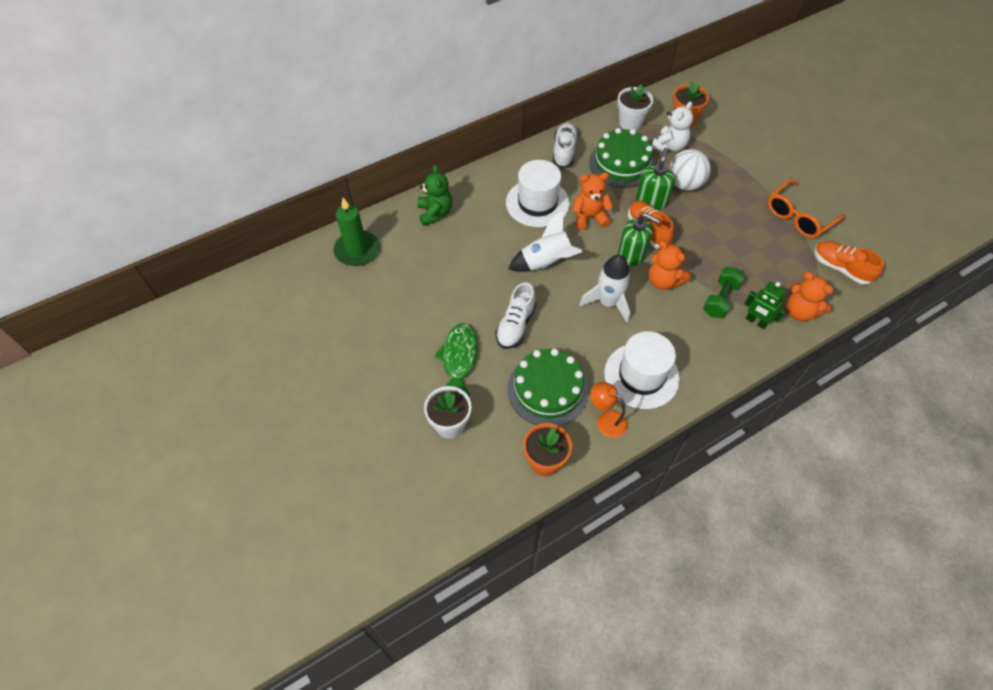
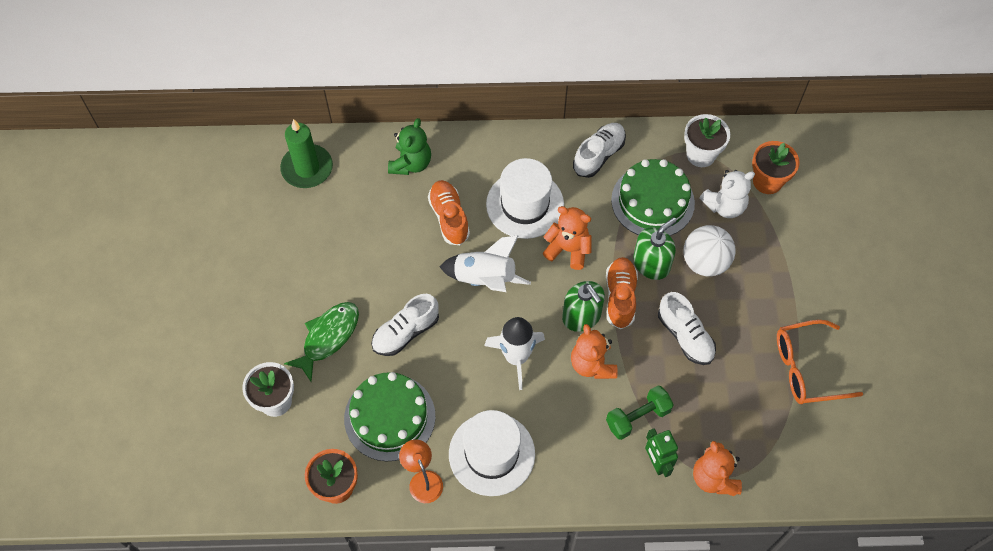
camera: 30 degrees right, 5 degrees up
(709, 234) = (685, 336): none -> white shoe
(841, 268) = (804, 454): orange shoe -> orange shoe (449, 218)

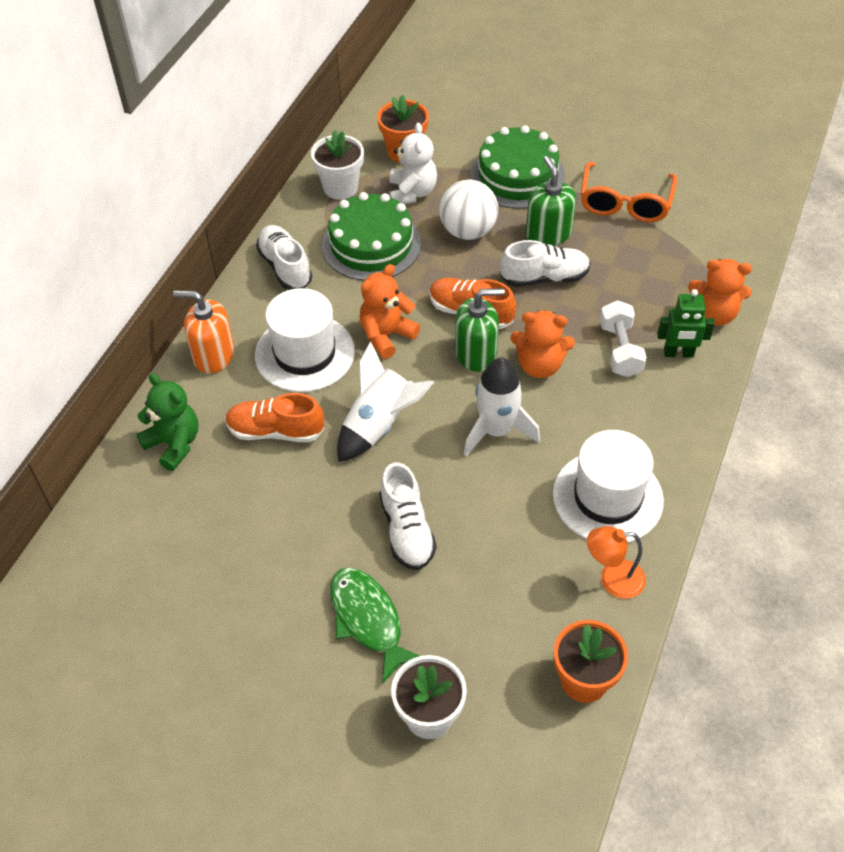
camera: 65 degrees left, 10 degrees down
(307, 168) = (101, 561): green candle -> none
(389, 417) = (513, 587): green cake -> green cake (517, 176)
(495, 150) = (213, 355): none -> orange soap dispenser
(637, 417) = (620, 350): green dumbbell -> white dumbbell
(651, 264) = (445, 273): green soap dispenser -> green soap dispenser (548, 234)

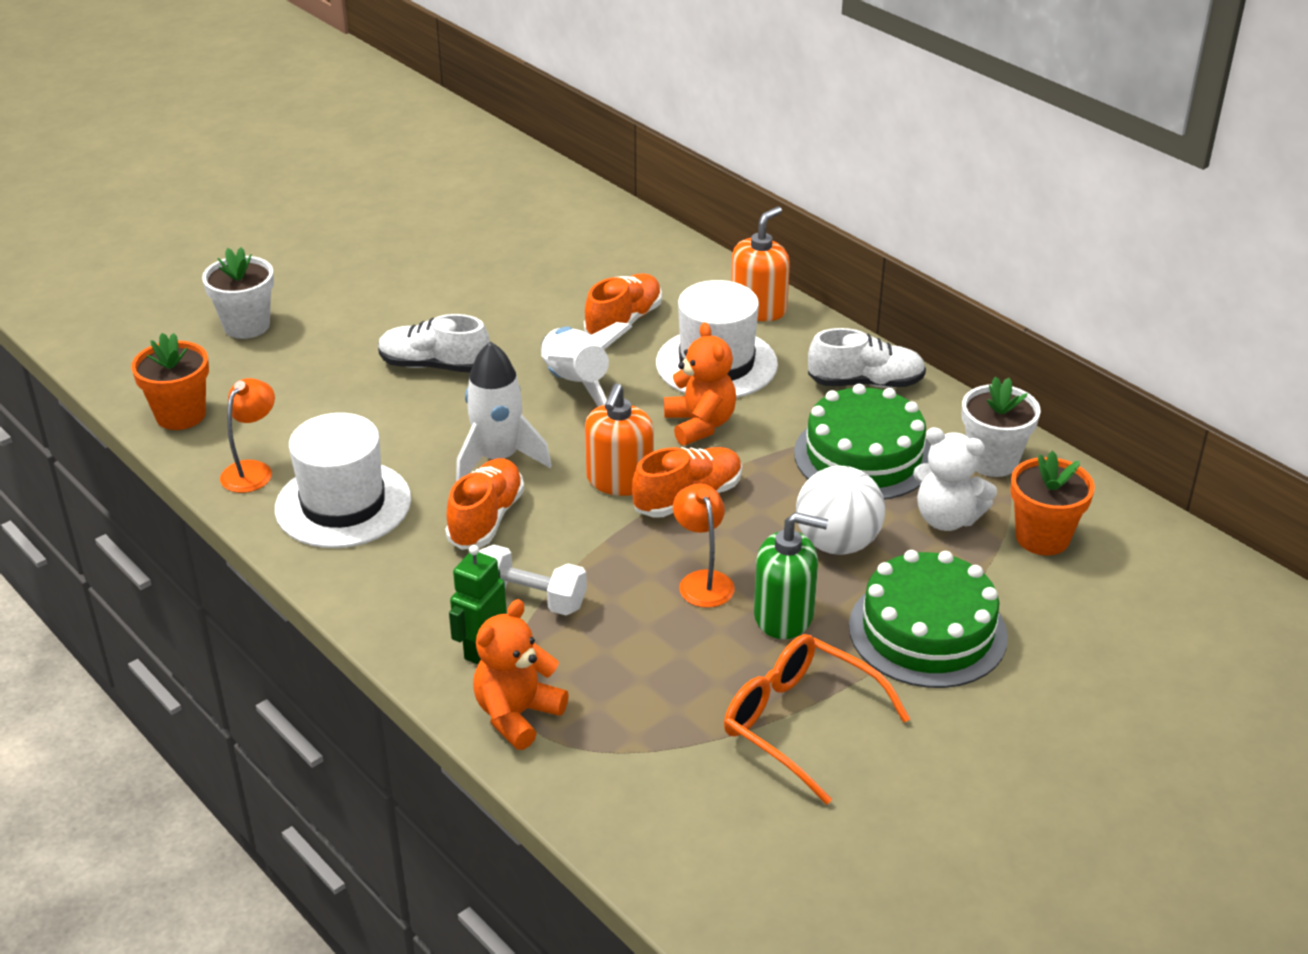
camera: 115 degrees right, 15 degrees down
(174, 444) = (657, 265): green teddy bear -> none
(368, 620) = (365, 320): green fish -> none
(476, 353) = (620, 480): green soap dispenser -> orange soap dispenser
(539, 365) = (562, 522): orange teddy bear -> none
(544, 277) = (703, 581): white shoe -> orange lamp
(564, 407) = (486, 519): none -> orange shoe

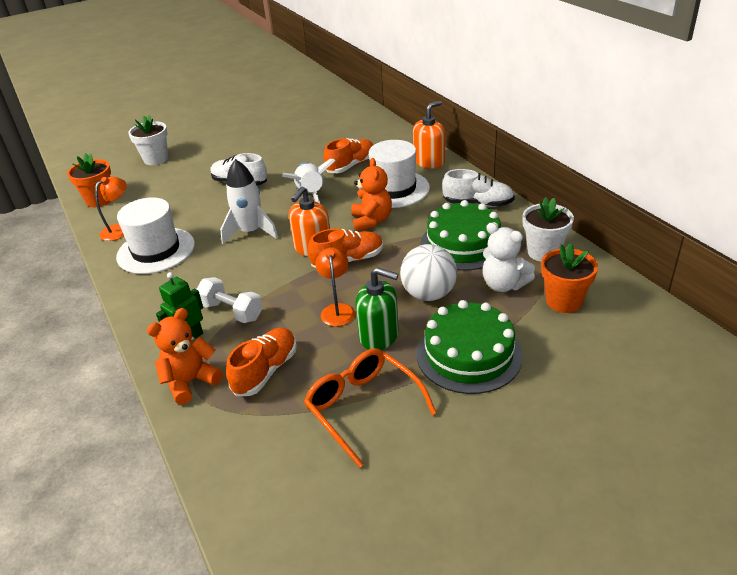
camera: 15 degrees right, 0 degrees up
(486, 519) = (228, 264): orange shoe -> orange shoe (265, 371)

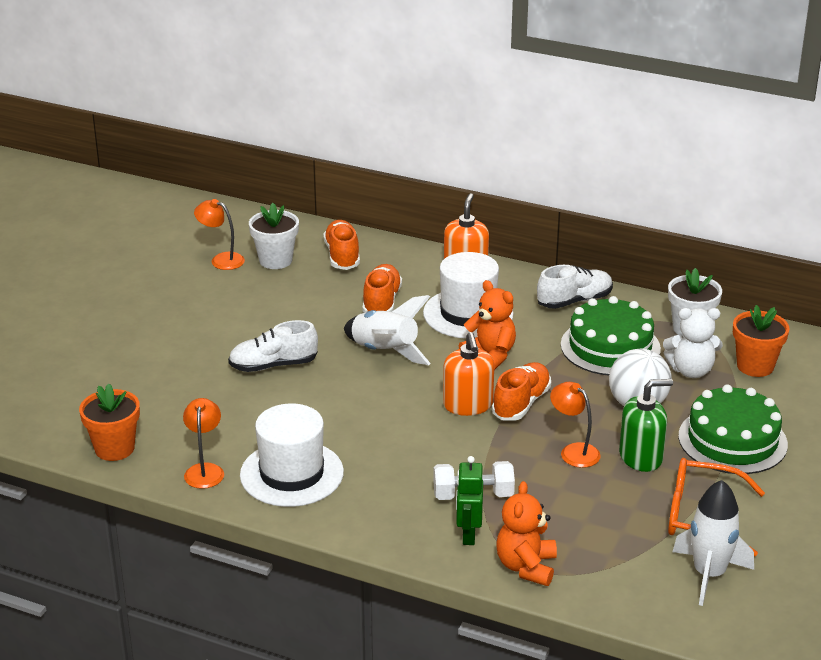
camera: 40 degrees left, 5 degrees down
(156, 159) = (106, 374): white flower pot -> white flower pot (275, 260)
(251, 232) = (374, 414): white rocket -> white rocket (709, 574)
(265, 371) = (582, 528): orange shoe -> orange shoe (342, 256)
(298, 116) = (221, 260): none -> orange lamp

